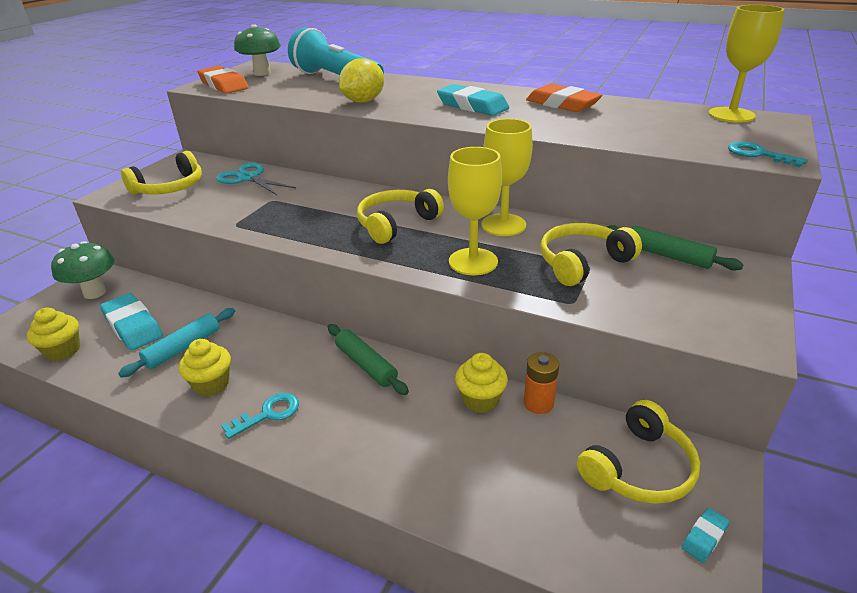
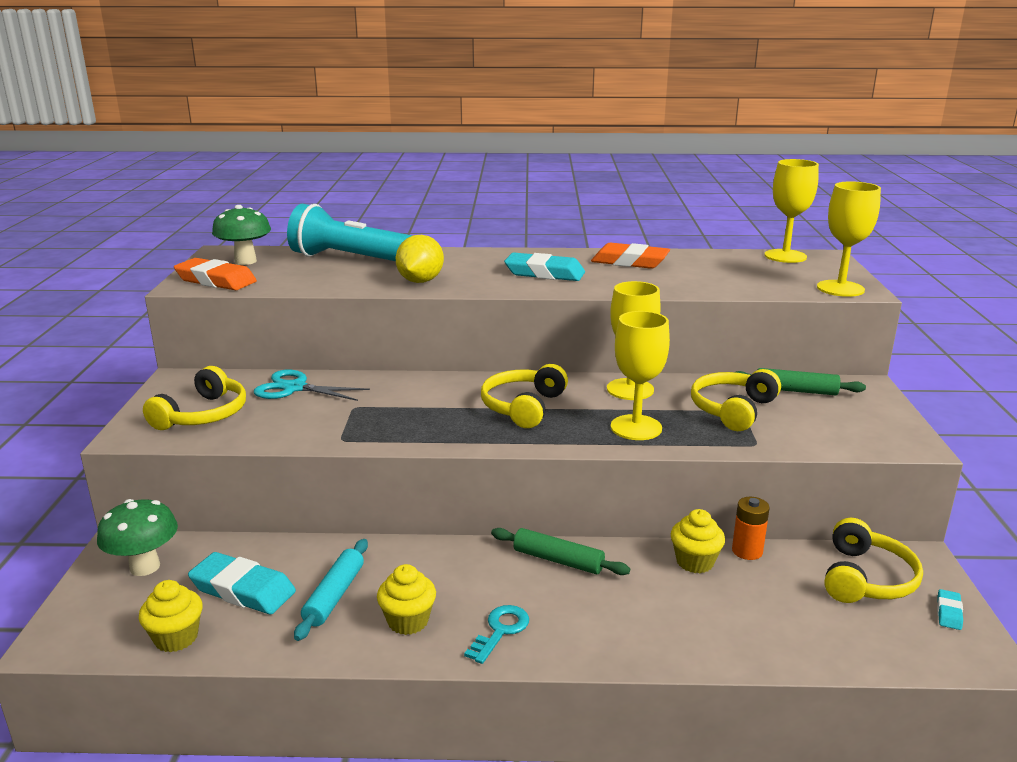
camera: 25 degrees left, 10 degrees down
(758, 154) = (840, 288): turquoise key -> yellow goblet

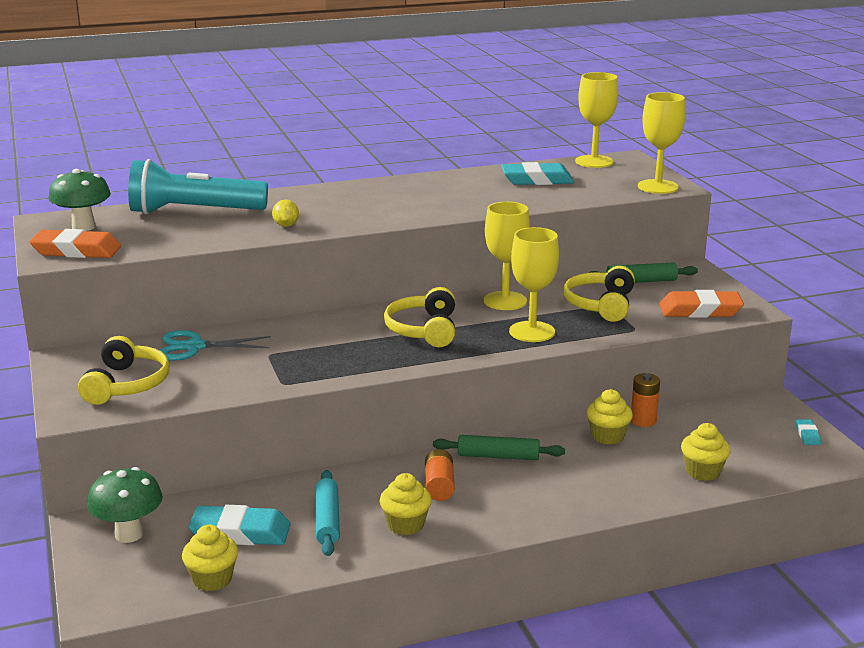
camera: 20 degrees left, 0 degrees up
(420, 281) = (286, 225): yellow lemon -> yellow lemon, size x0.57
(473, 582) = (439, 486): none -> orange battery
(500, 630) = (486, 515): turquoise key -> none
(544, 273) = (396, 203): turquoise eraser -> turquoise eraser (537, 180)
(630, 262) = (464, 183): orange eraser -> orange eraser (700, 310)
(787, 633) = (702, 472): none -> yellow cupcake
(866, 578) = (740, 423): yellow headphones -> none

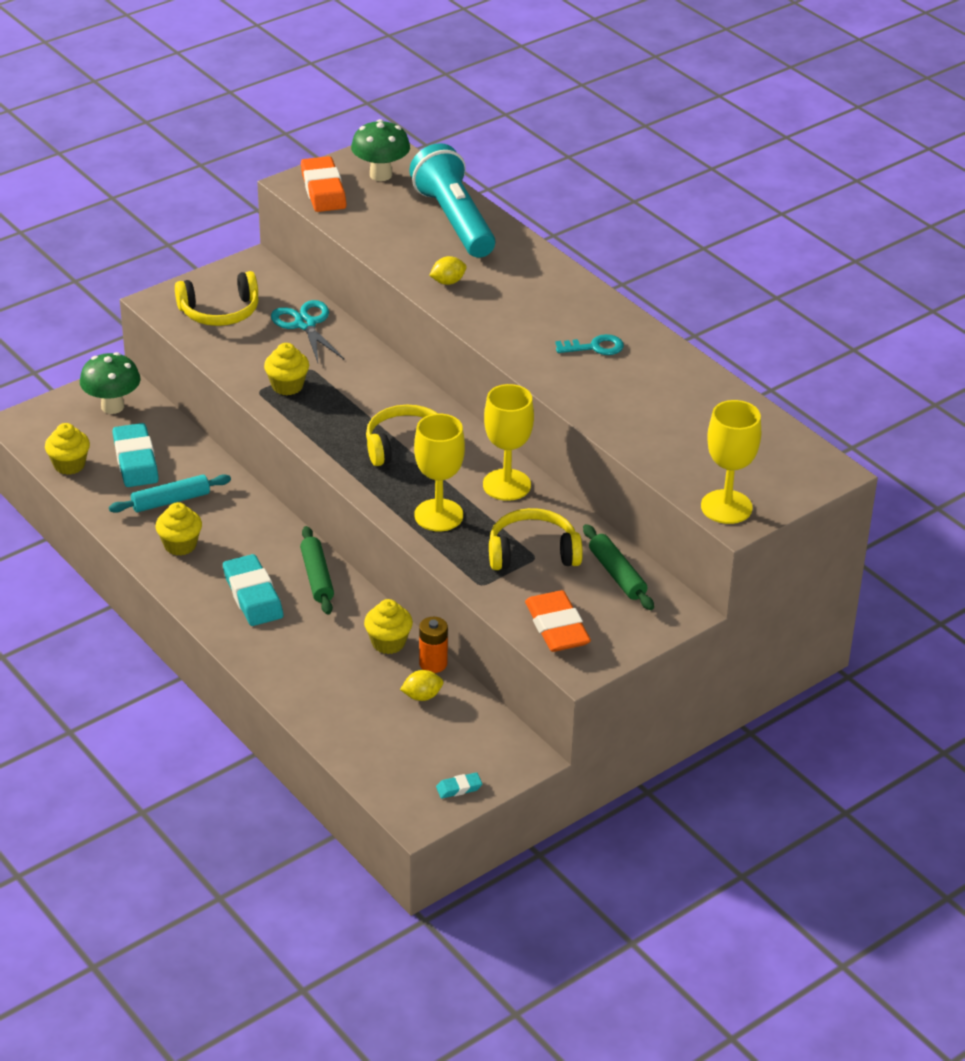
camera: 70 degrees right, 15 degrees up
(428, 194) = (595, 347): none -> turquoise key
(439, 486) = (249, 551): orange battery -> none
(537, 180) = (692, 413): turquoise eraser -> turquoise eraser (253, 595)
(594, 161) = (793, 446): yellow goblet -> none
(685, 432) = (422, 696): none -> yellow lemon
(702, 472) = (346, 715): yellow cupcake -> yellow cupcake (287, 386)

